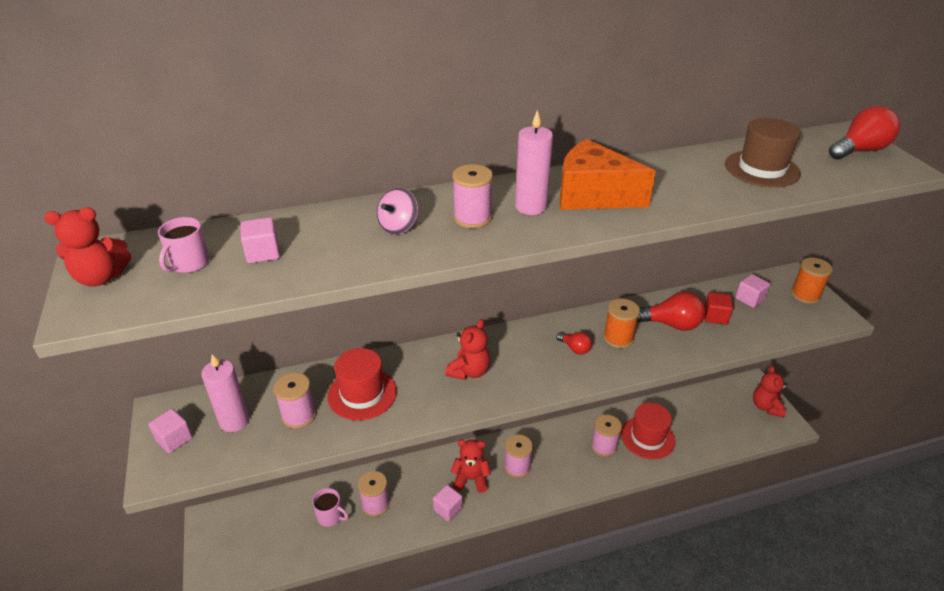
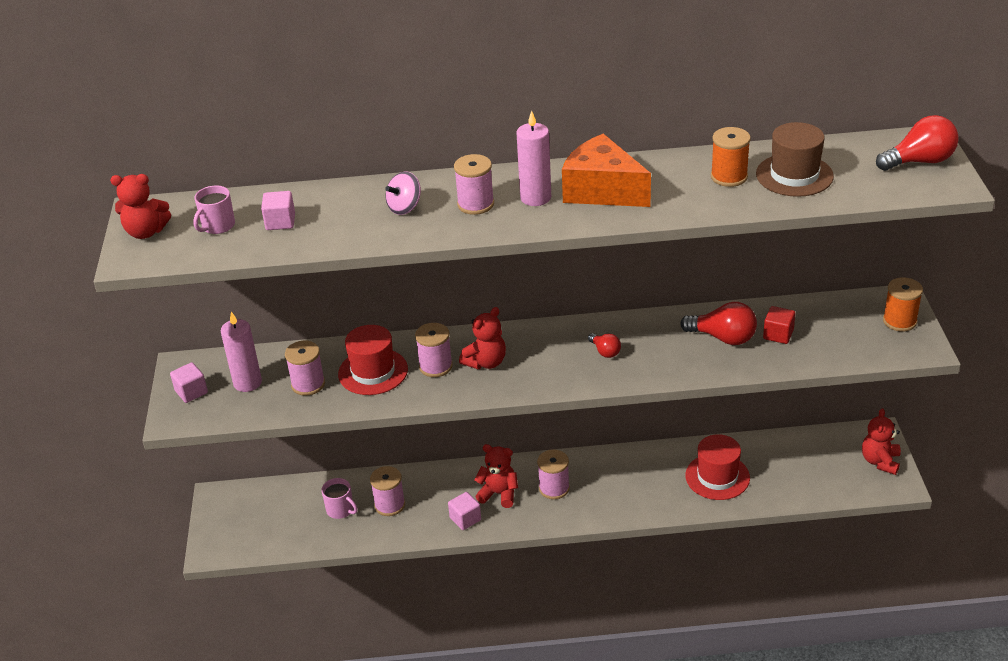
camera: 15 degrees right, 0 degrees up
(603, 446) = (661, 480): pink spool -> pink spool (435, 366)
(618, 338) = (657, 346): orange spool -> orange spool (729, 177)
(749, 299) = (829, 319): pink cube -> none

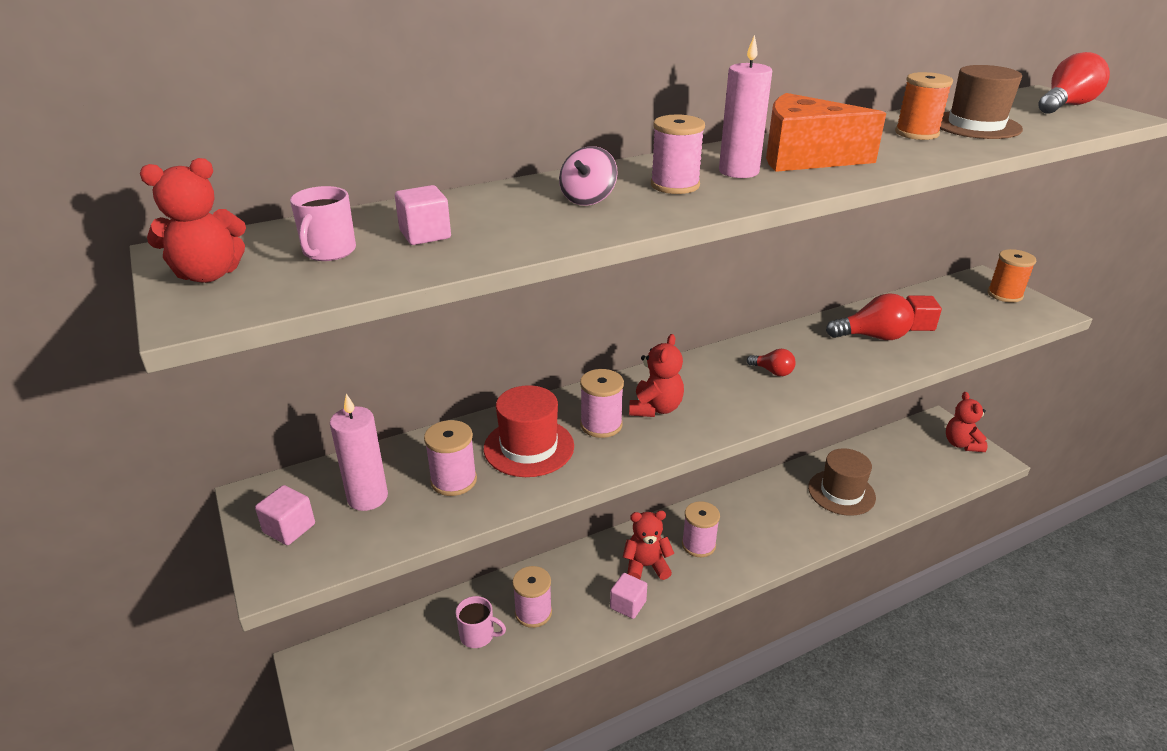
camera: 25 degrees left, 5 degrees down
(717, 477) = (841, 492): red hat -> brown hat

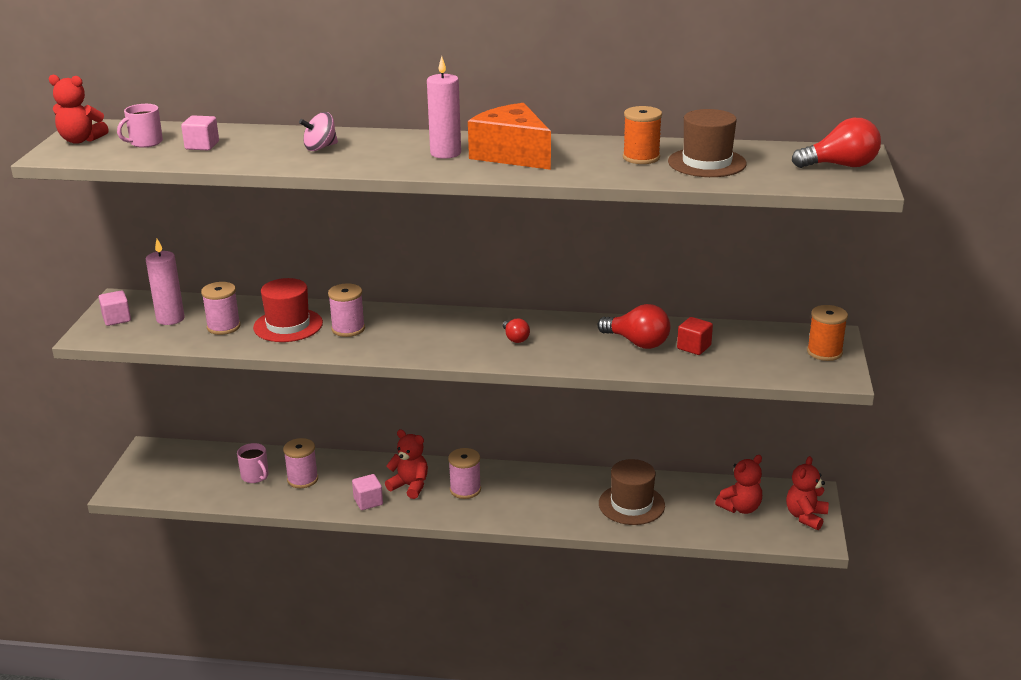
camera: 35 degrees right, 5 degrees down
(655, 408) = (397, 332): red teddy bear -> red teddy bear (740, 508)
(675, 185) = (386, 152): pink spool -> none

